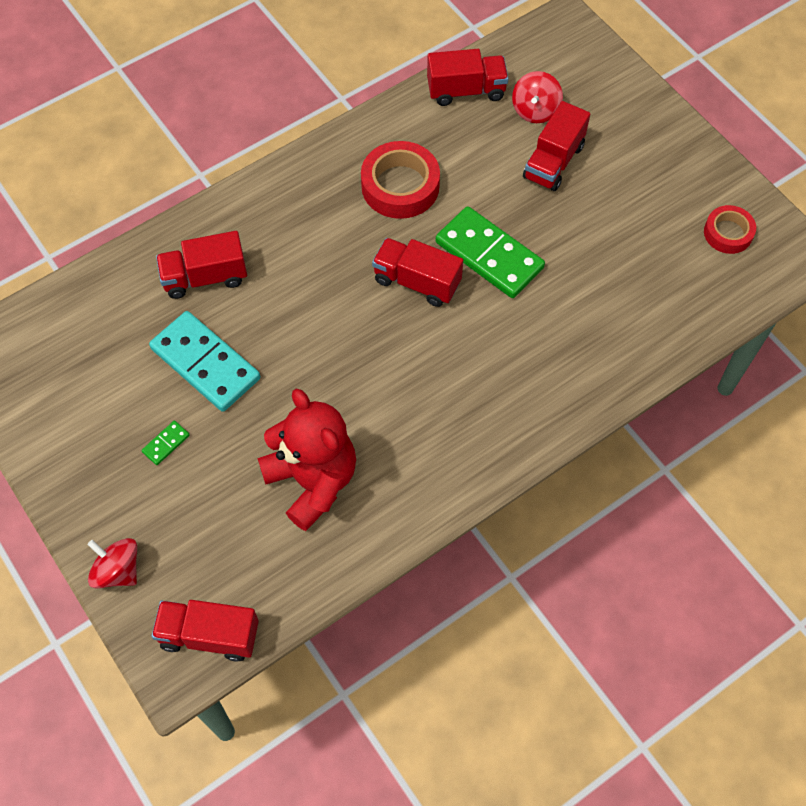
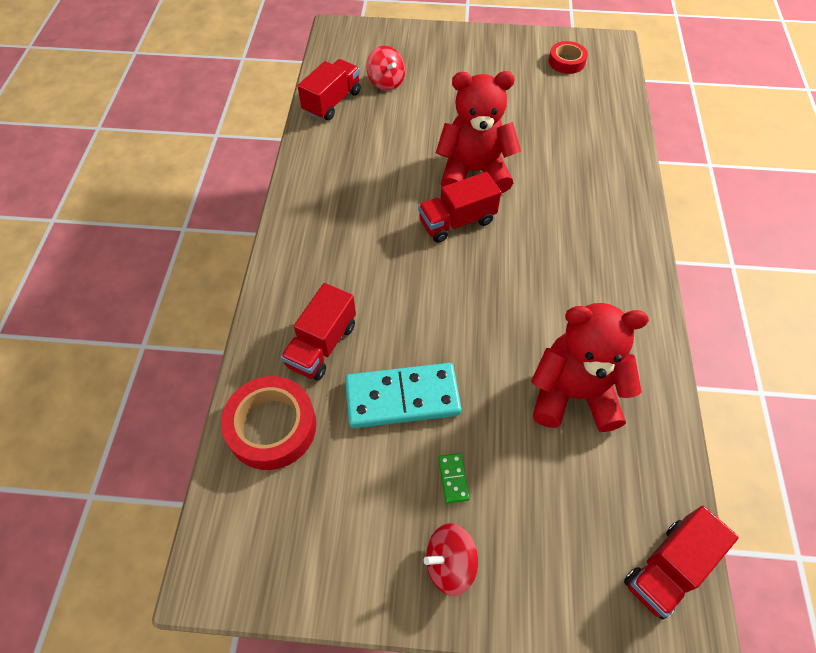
camera: 50 degrees left, 5 degrees down
(118, 570) = (551, 605): red spinning top -> red spinning top (449, 564)
(400, 186) = (369, 180): red tape -> red tape (272, 427)
(489, 255) = (473, 172): green domino -> red teddy bear
(553, 162) = (434, 98): red truck -> none

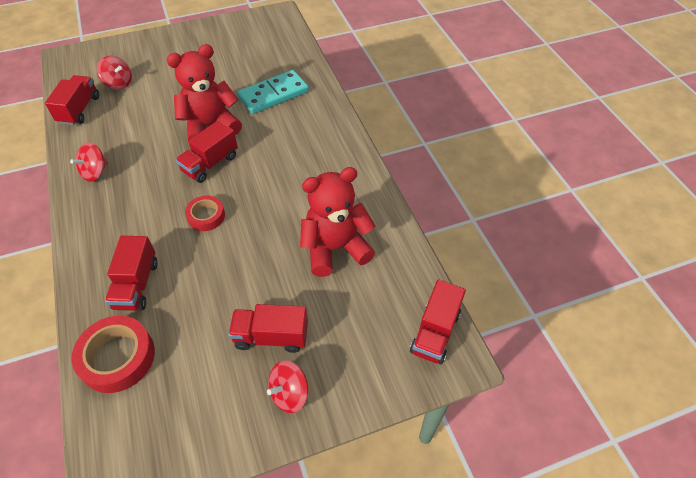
camera: 25 degrees left, 5 degrees down
(323, 186) = (95, 172): none -> red spinning top
(402, 397) = (213, 297): turquoise domino -> turquoise domino (273, 94)
(453, 478) = (271, 336): green domino -> red truck
(566, 61) = (251, 33): red tape -> red tape (206, 216)

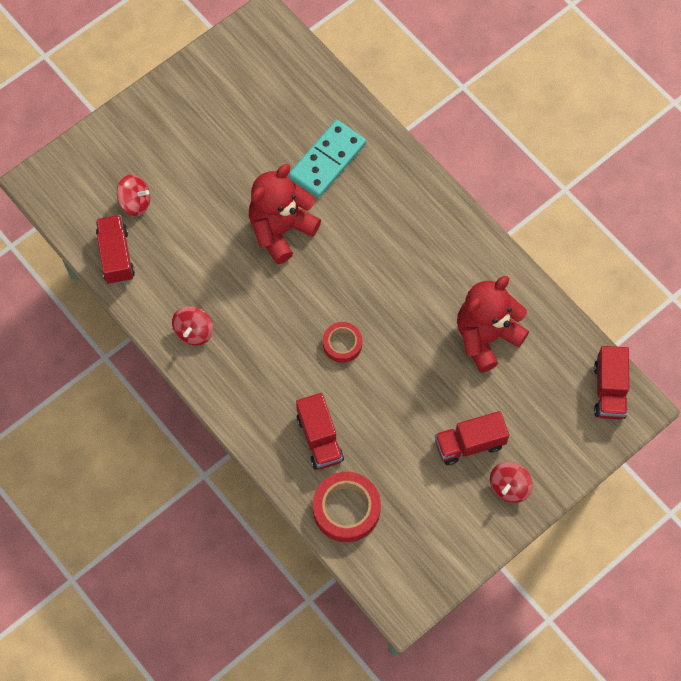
camera: 20 degrees left, 15 degrees up
(210, 164) = (310, 280): red truck -> none

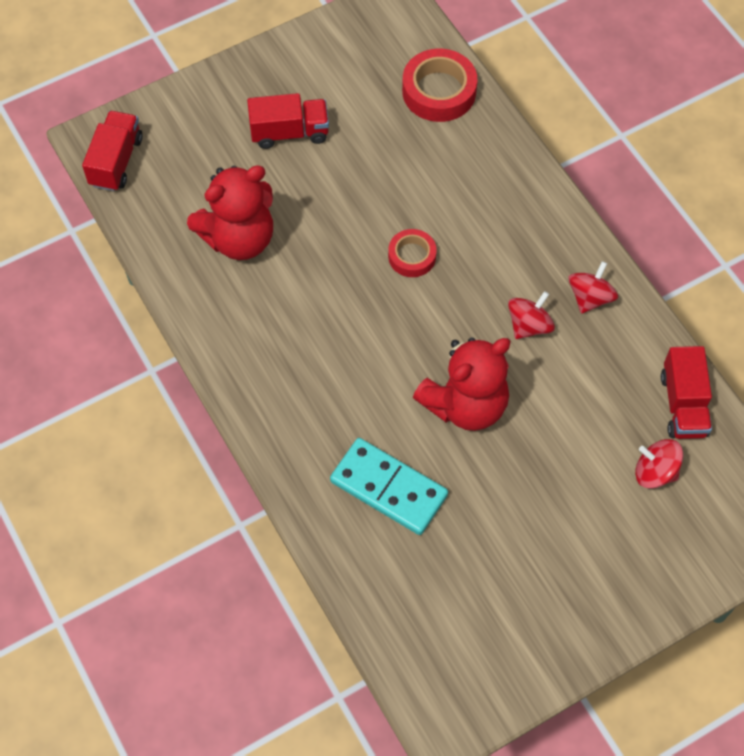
camera: 170 degrees left, 5 degrees down
(319, 438) = (456, 162): red truck -> none
(327, 160) = (388, 488): turquoise domino -> turquoise domino turned 75 degrees clockwise
(509, 487) = (258, 86): red spinning top -> red spinning top (529, 325)

